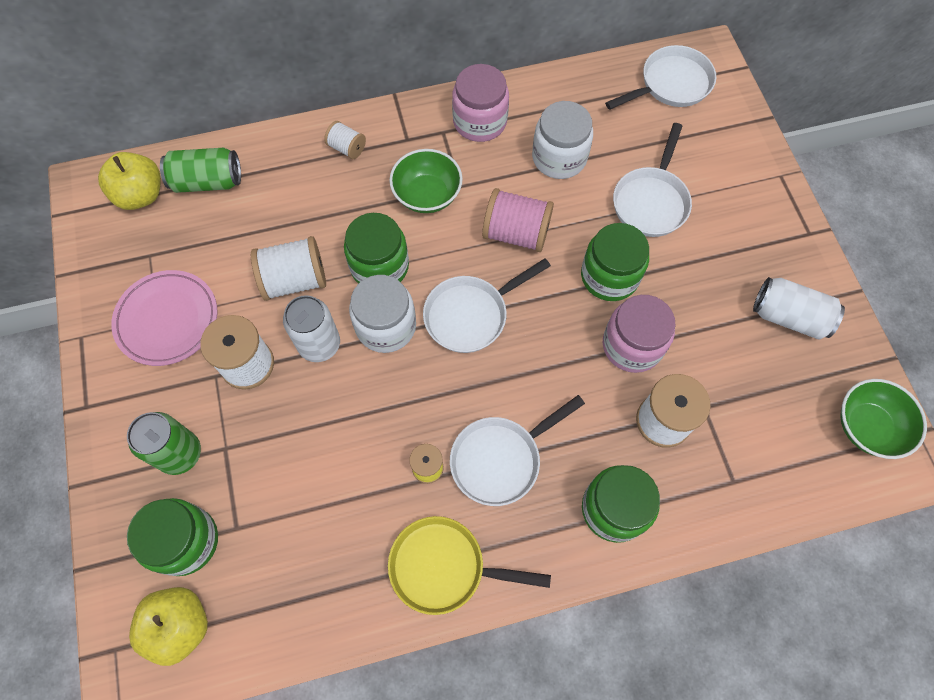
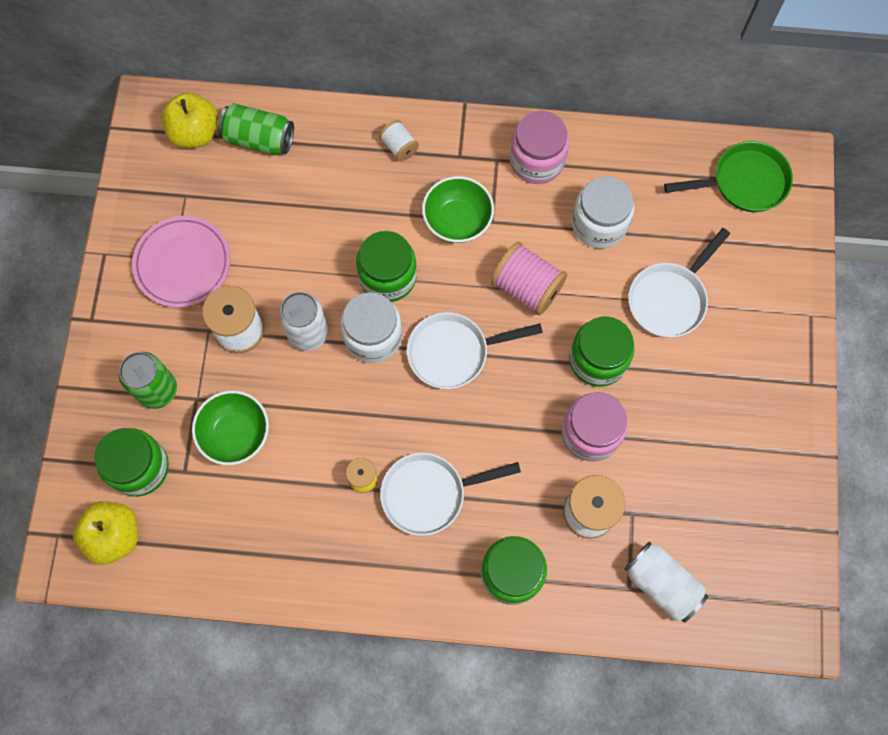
camera: 20 degrees right, 5 degrees up
(295, 280) = (306, 264): white spool -> none
(444, 567) = (346, 568): yellow pan -> none
(671, 84) = (744, 182): white pan -> green pan
(789, 317) = (751, 458): white can -> white can (661, 584)
(867, 426) = (776, 585): green bowl -> green bowl (235, 434)

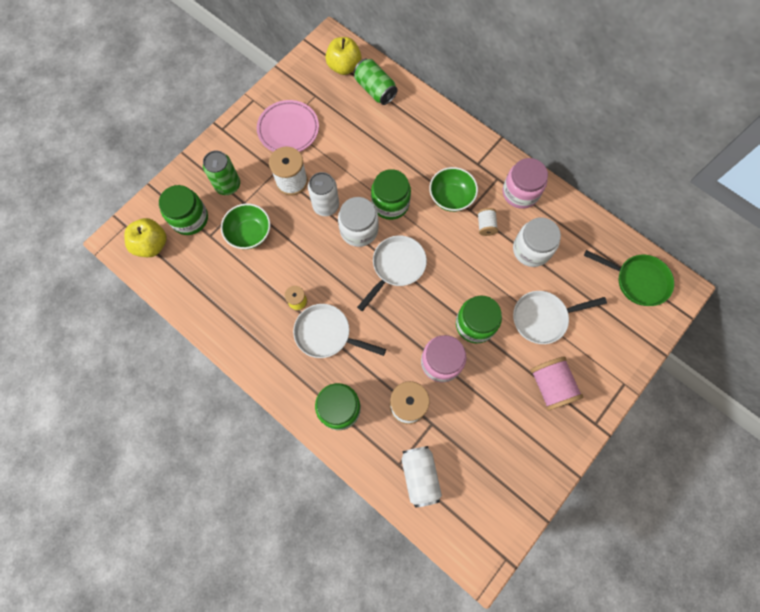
camera: 35 degrees right, 0 degrees up
(399, 147) = (447, 138): white spool -> white spool (485, 226)
(453, 352) = (396, 267): white pan -> white pan turned 105 degrees clockwise
(527, 287) = (463, 258): pink spool -> pink spool (551, 386)

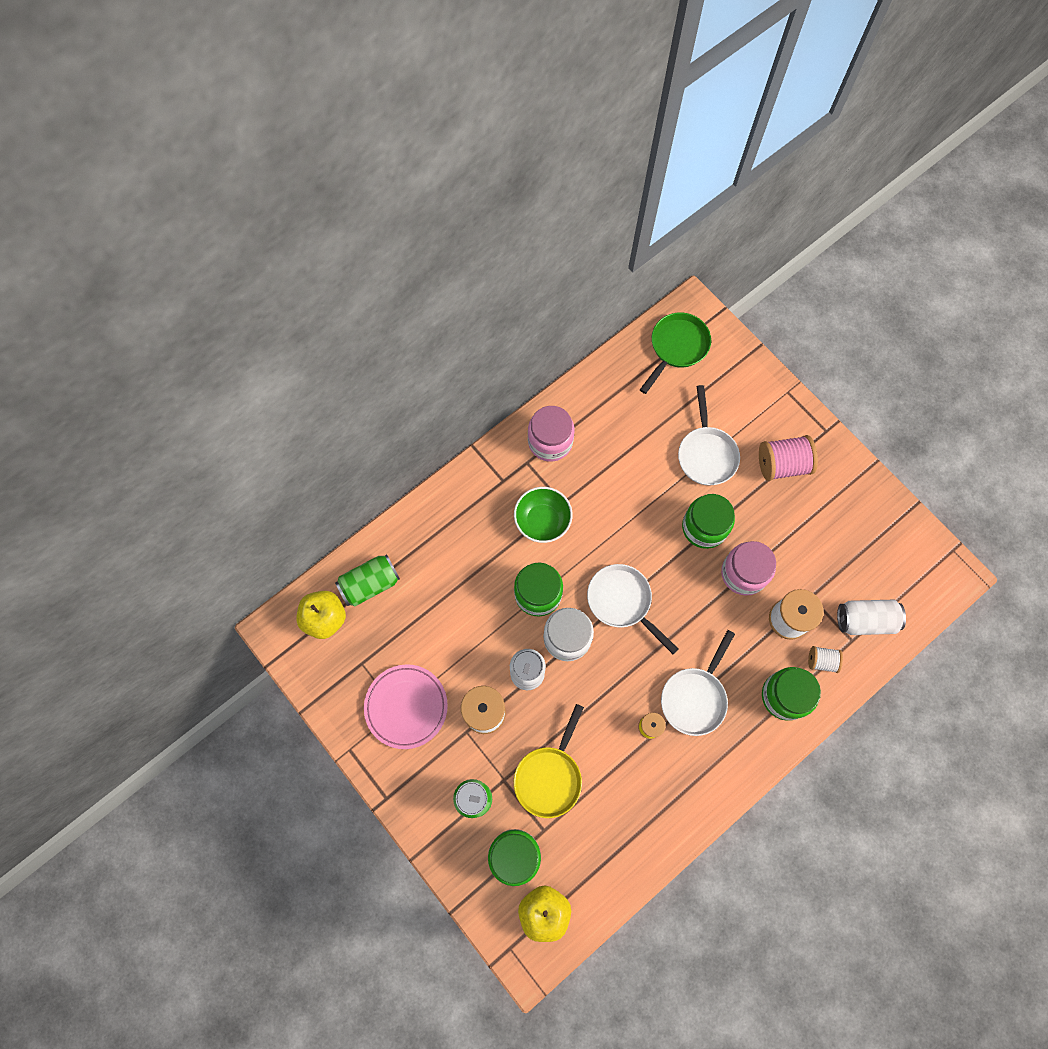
camera: 80 degrees left, 0 degrees up
(250, 233) = (549, 776): green bowl -> yellow pan
(485, 226) = (586, 489): white spool -> white spool (821, 661)
(531, 249) = (624, 446): white jar -> none

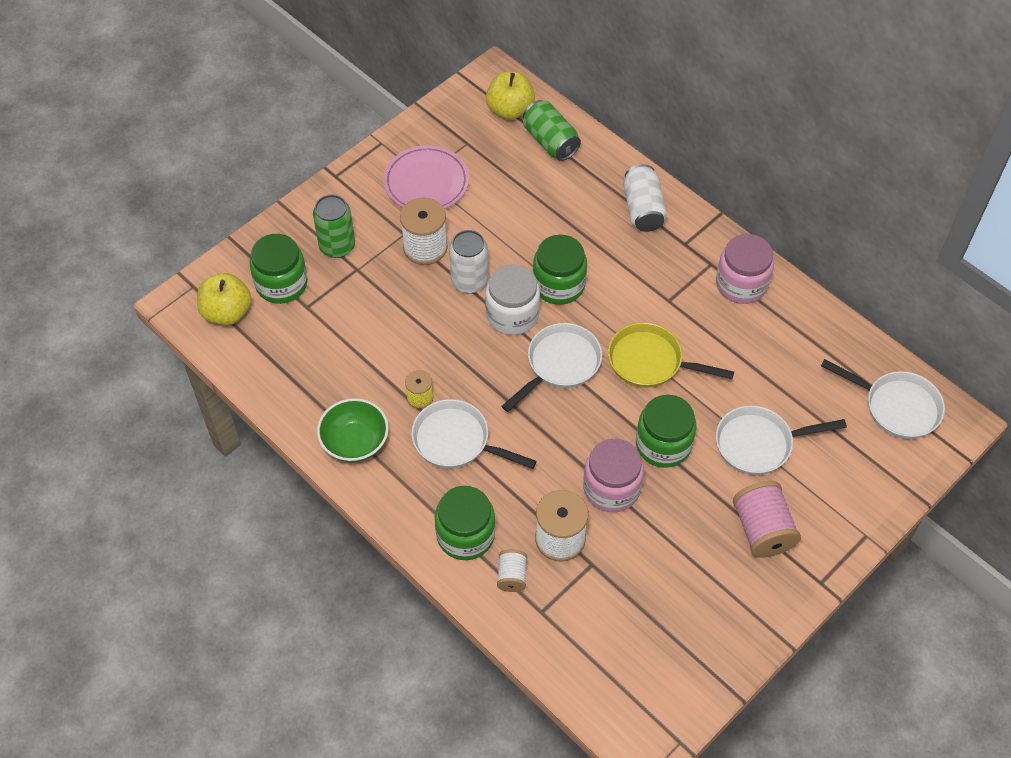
camera: 85 degrees right, 15 degrees down
(542, 521) = (644, 283): green bowl -> green bowl (355, 442)
(549, 776) = (362, 308): yellow pan -> yellow pan (650, 361)
(677, 347) = (896, 407): green pan -> white pan
(865, 620) = (569, 627): white can -> white can (643, 209)

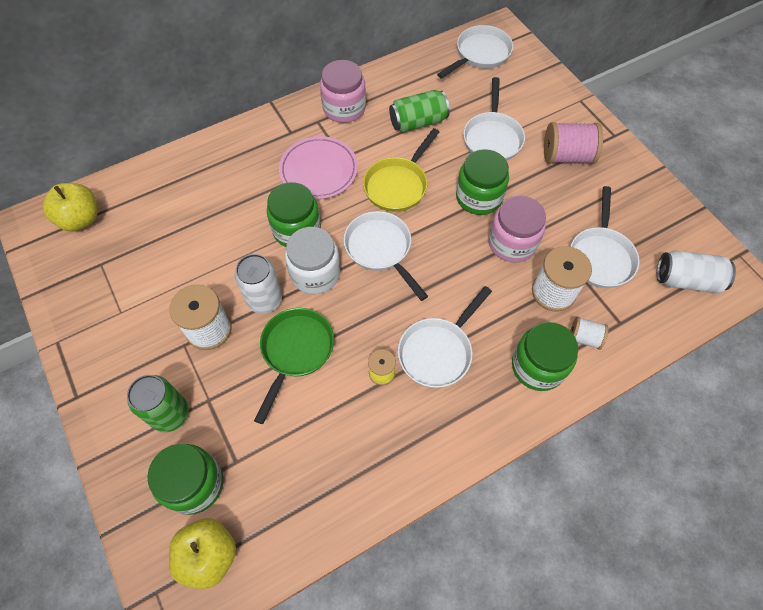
camera: 75 degrees left, 5 degrees up
(355, 442) = (417, 445): green bowl -> none
(422, 322) = (296, 351): none -> green pan
(426, 183) = (130, 311): pink plate -> pink plate (319, 171)
(550, 141) = (135, 197): green can -> green can (418, 122)
(624, 583) = (600, 256): none -> white pan
(643, 209) = (243, 150): white can -> white can (686, 280)

